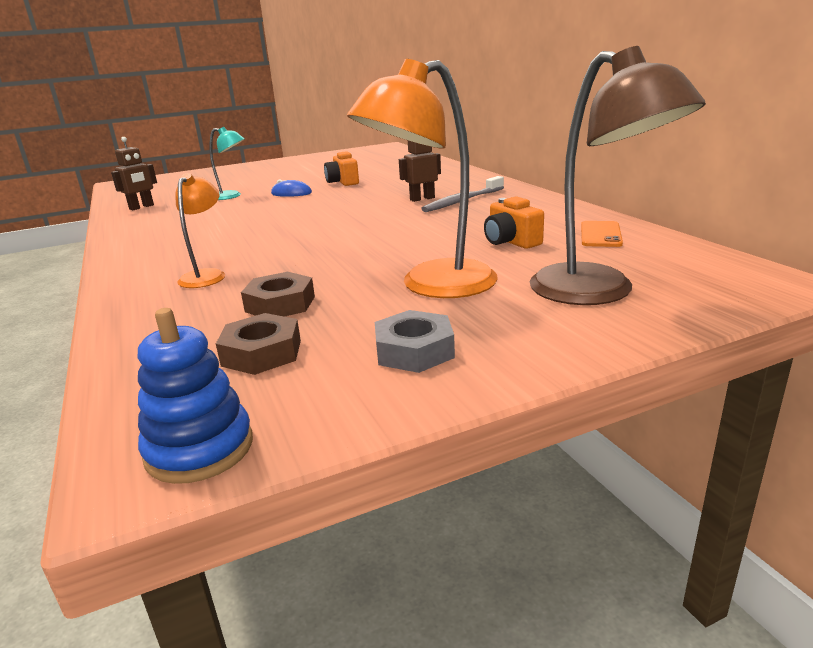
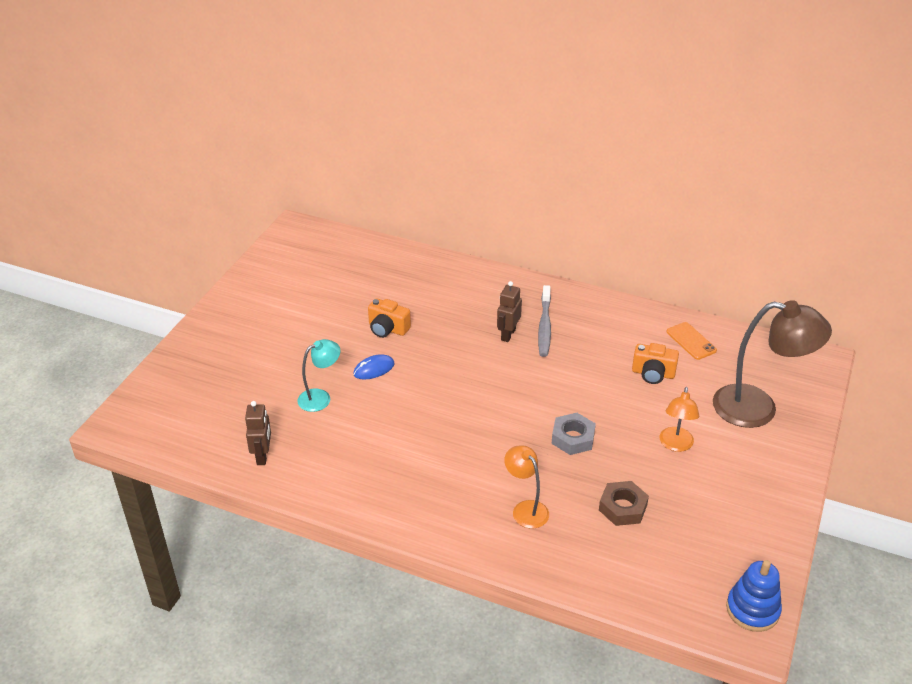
camera: 45 degrees left, 15 degrees up
(262, 353) = (680, 547): brown nut -> none
(414, 351) = (742, 502): grey nut -> grey nut (573, 438)
(432, 286) = (675, 445): orange lamp -> orange lamp, size x0.53

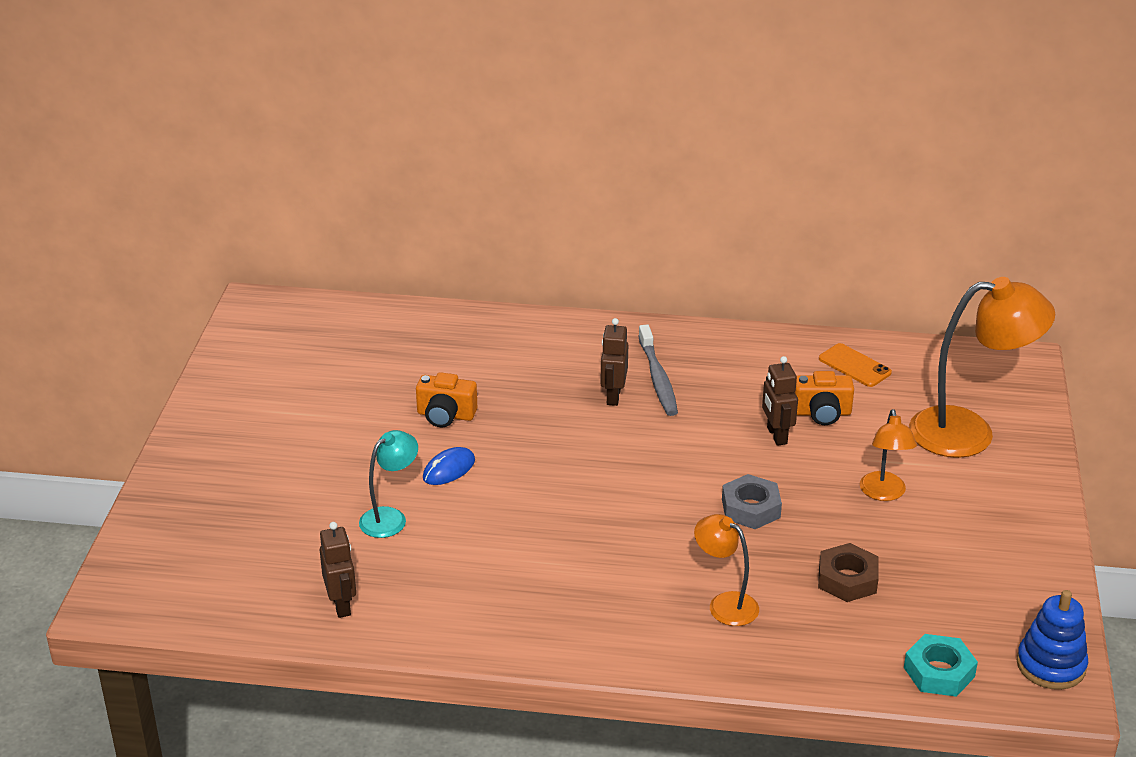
camera: 15 degrees left, 5 degrees down
(613, 385) = (776, 435): none -> brown robot
(664, 596) = (939, 672): none -> turquoise nut
(758, 408) = (969, 432): brown lamp -> orange lamp

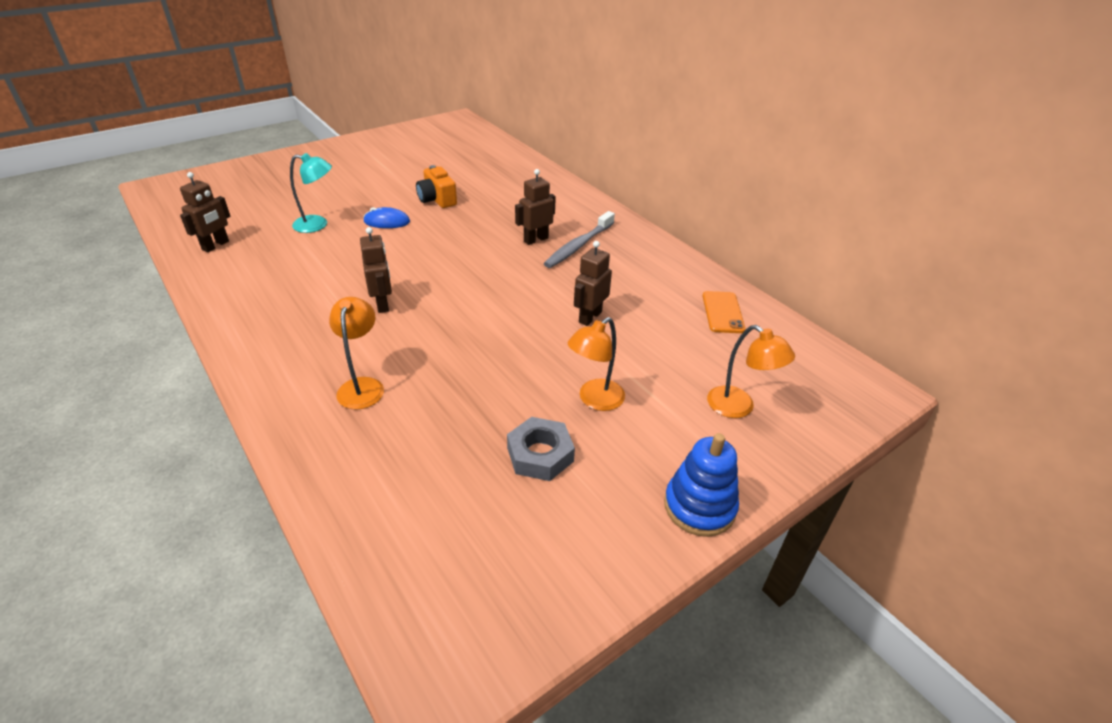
camera: 45 degrees right, 5 degrees up
(609, 539) = (382, 304): none -> brown robot
(750, 508) = (490, 345): grey nut -> grey nut (540, 454)
(822, 413) = (645, 324): orange camera -> none
(847, 579) = (461, 434): brown nut -> none
(939, 672) = (388, 558): turquoise nut -> none
(969, 432) = (739, 407): orange lamp -> orange lamp, size x0.53
(1051, 665) = (477, 644): blue stacking toy -> blue stacking toy (699, 506)

